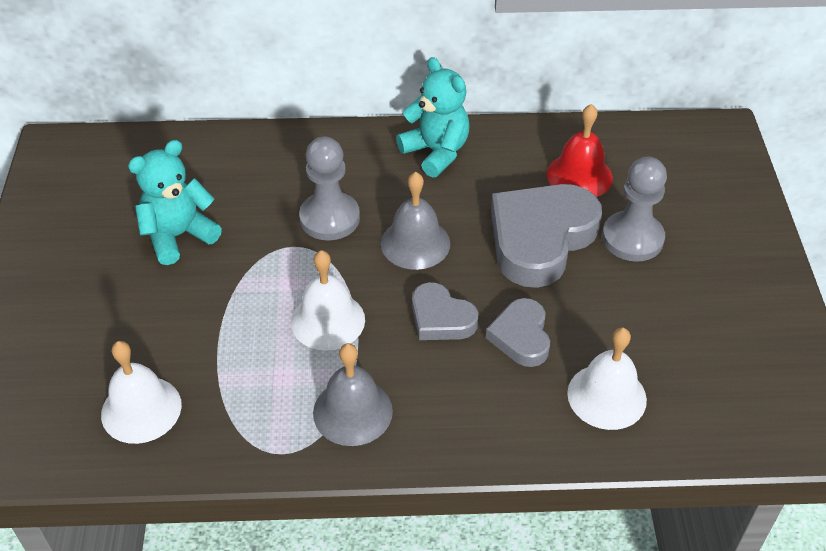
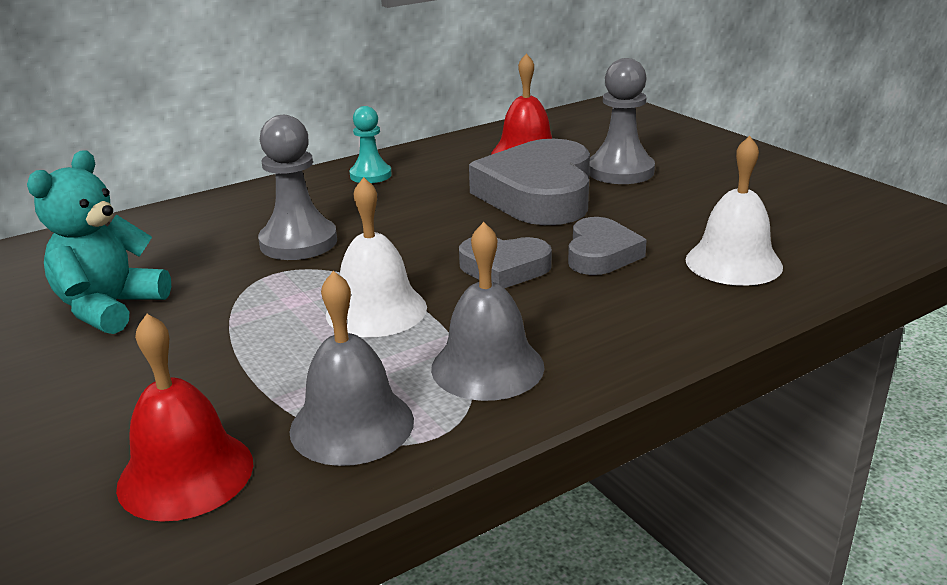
camera: 30 degrees left, 20 degrees down
(141, 409) = (186, 474): white bell -> red bell
(415, 243) = (415, 231): grey bell -> grey bell (352, 425)
(436, 152) = (370, 175): turquoise teddy bear -> turquoise pawn
(521, 336) = (601, 254): grey heart -> grey heart turned 135 degrees counterclockwise

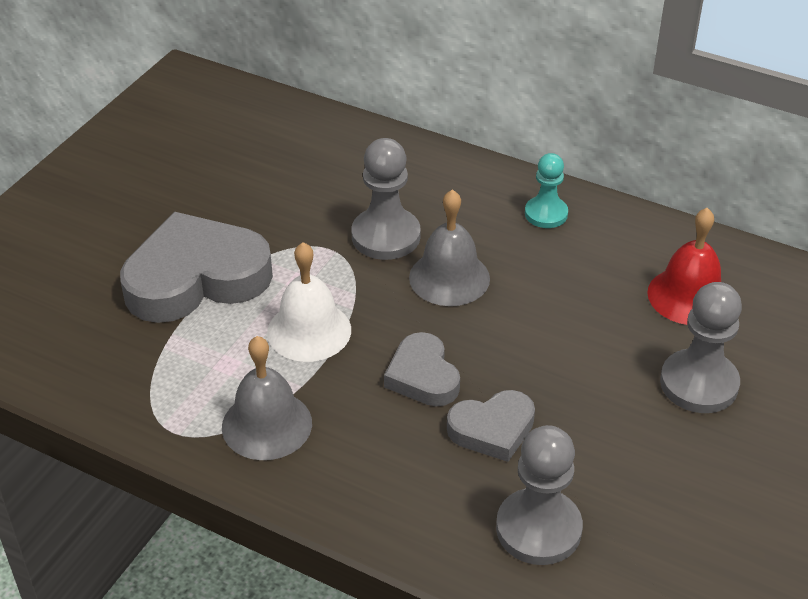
camera: 60 degrees right, 15 degrees up
(110, 308) = (231, 197): turquoise teddy bear -> none
(186, 474) = (81, 337): red bell -> none
(352, 425) = (163, 385): grey bell -> grey bell (449, 277)
(538, 194) = (592, 342): grey heart -> grey heart (196, 278)
(733, 263) = (538, 529): white bell -> grey pawn

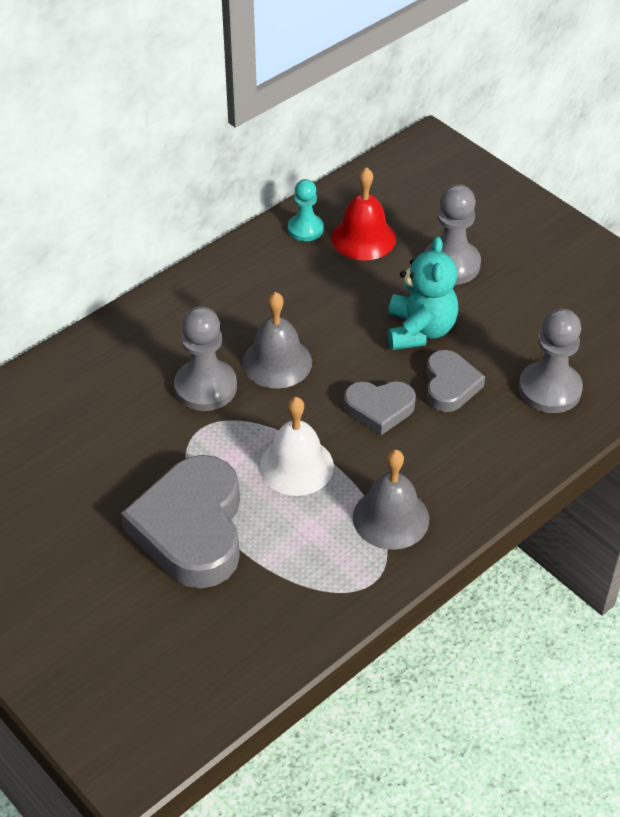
camera: 70 degrees left, 5 degrees up
(546, 214) = (232, 283): turquoise pawn -> turquoise pawn (305, 229)
(566, 381) = (420, 330): none -> turquoise teddy bear

